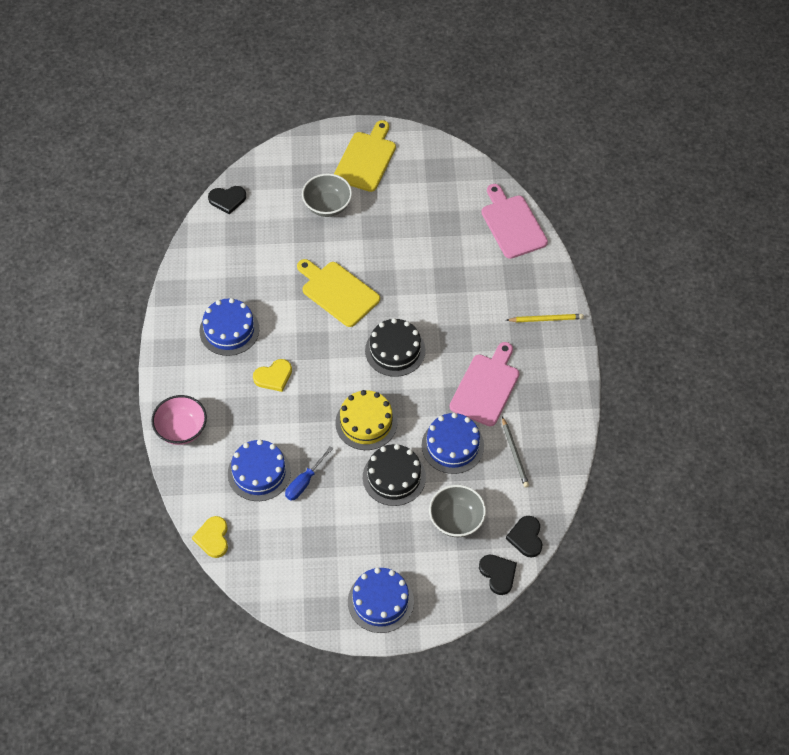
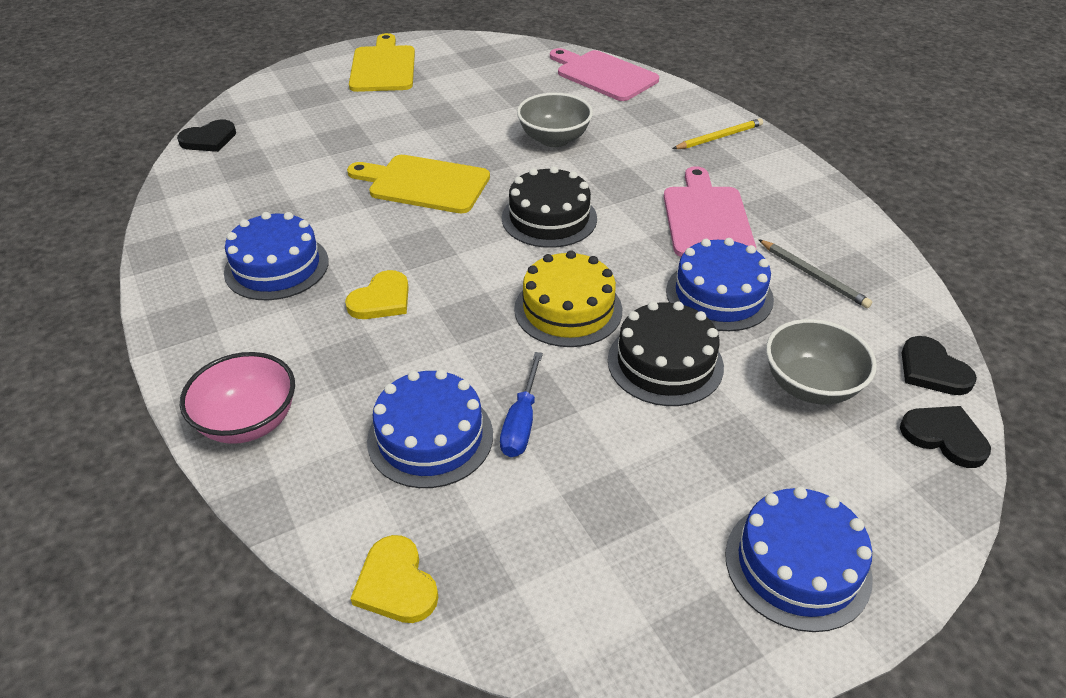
camera: 25 degrees left, 15 degrees down
(327, 206) = (357, 113): grey bowl -> grey bowl (554, 139)

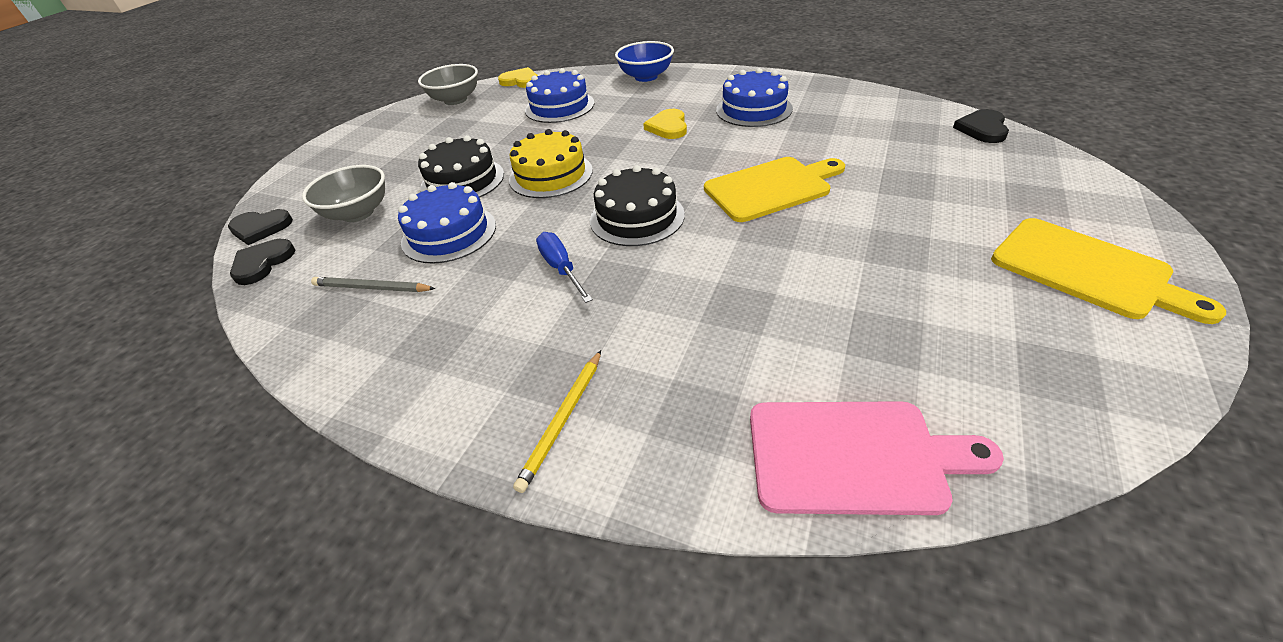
camera: 145 degrees right, 0 degrees up
(248, 422) = (646, 77): pink bowl -> blue bowl
(521, 422) = (522, 128): blue screwdriver -> blue screwdriver (561, 268)
(554, 139) = (743, 292): grey bowl -> grey bowl (455, 100)
(706, 218) = (500, 290): pink cutting board -> none
(797, 565) = (350, 149): blue cake -> none
(932, 370) = (262, 263): black heart -> black heart turned 90 degrees counterclockwise

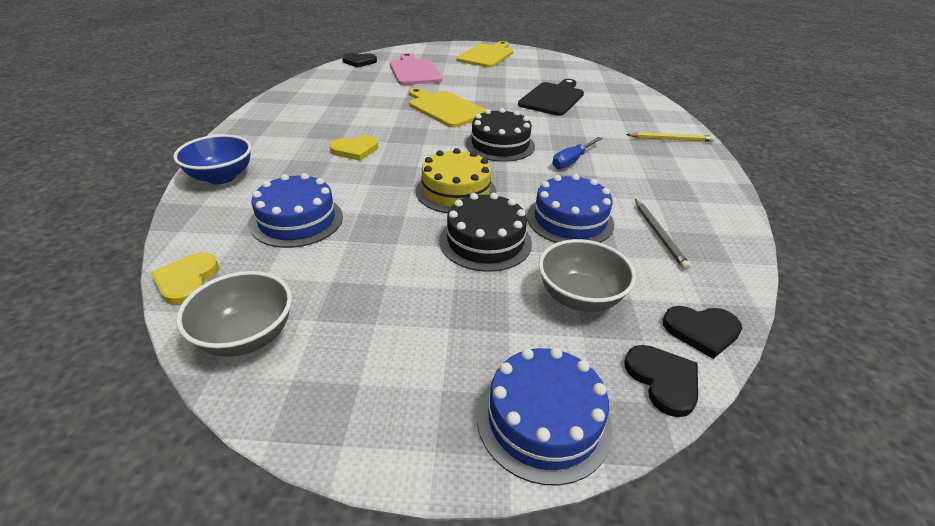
camera: 115 degrees left, 5 degrees down
(754, 109) = (322, 119): blue cake -> blue cake (543, 420)
(801, 310) = (553, 98): none -> black cutting board
(853, 456) = (621, 89): pink cutting board -> pink cutting board (414, 71)

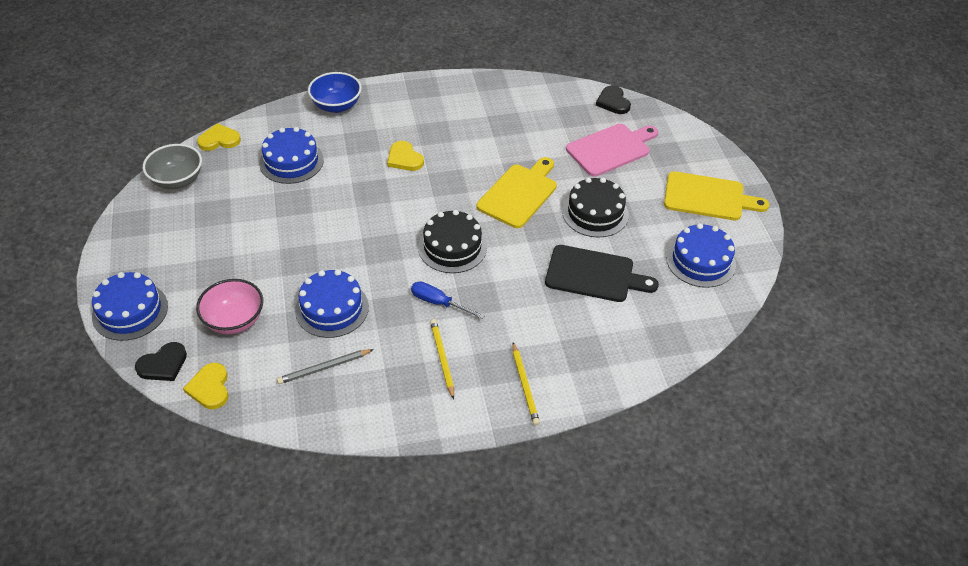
camera: 75 degrees right, 10 degrees up
(456, 191) = (356, 233): yellow cake -> none
(485, 241) = (289, 262): black cake -> black cake (595, 213)
(548, 67) = (701, 261): none -> blue cake
(580, 297) = (234, 320): grey bowl -> pink bowl
(643, 169) = (442, 358): none -> yellow pencil
(701, 331) = (210, 388): black heart -> yellow heart

